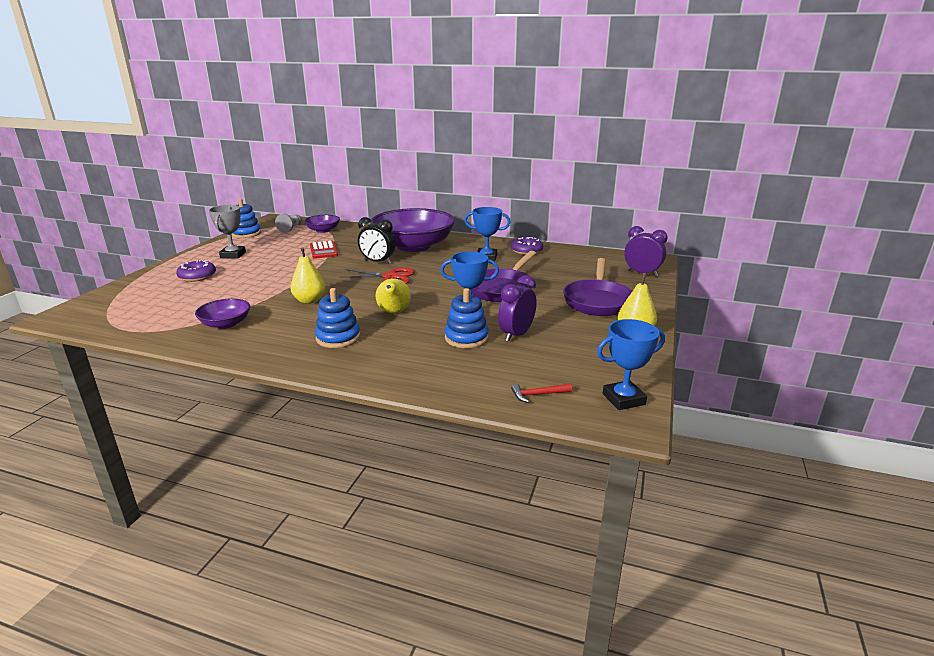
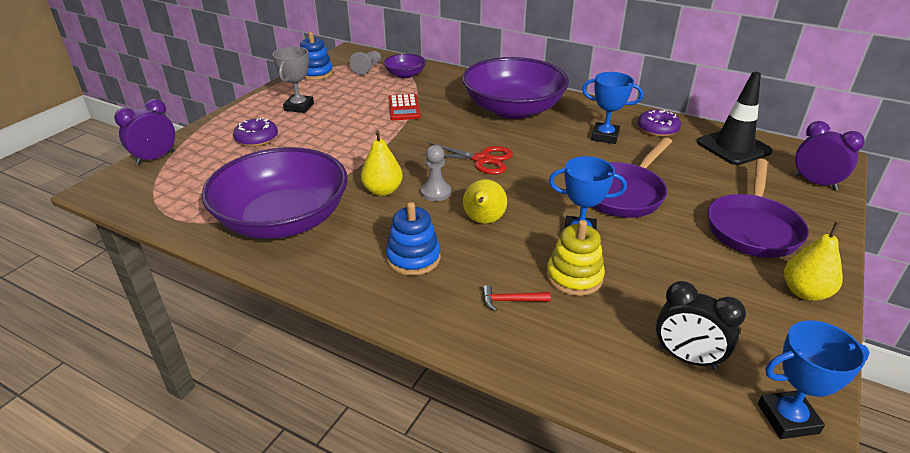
camera: 10 degrees right, 10 degrees up
(226, 324) = (283, 220): purple bowl -> purple bowl, size x2.21
(353, 298) = (435, 192): none -> grey pawn
(377, 262) = (468, 132): black clock -> black clock (687, 358)
(466, 338) = (574, 277): blue stacking toy -> yellow stacking toy
(516, 335) = (640, 278): purple clock -> purple clock (155, 158)
(538, 395) = (667, 393): red hammer -> red hammer (511, 301)
(583, 257) = (733, 147): none -> black traffic cone

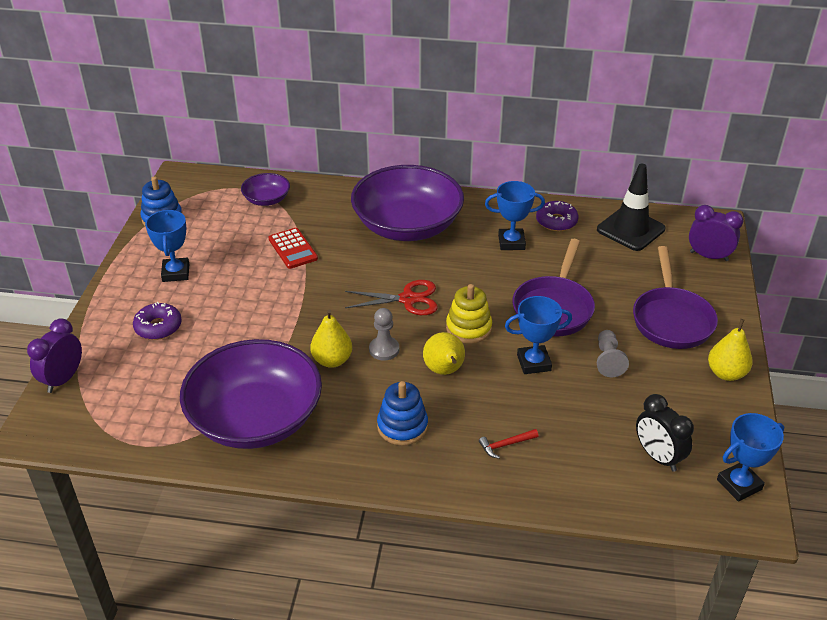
camera: 20 degrees left, 5 degrees up
(299, 107) = (175, 273): grey trophy -> blue trophy
(368, 68) = (218, 199): grey pawn -> grey pawn (608, 360)
(574, 277) = (547, 407): yellow stacking toy -> yellow stacking toy (468, 328)
(687, 358) = (658, 457): black clock -> black clock turned 45 degrees clockwise

